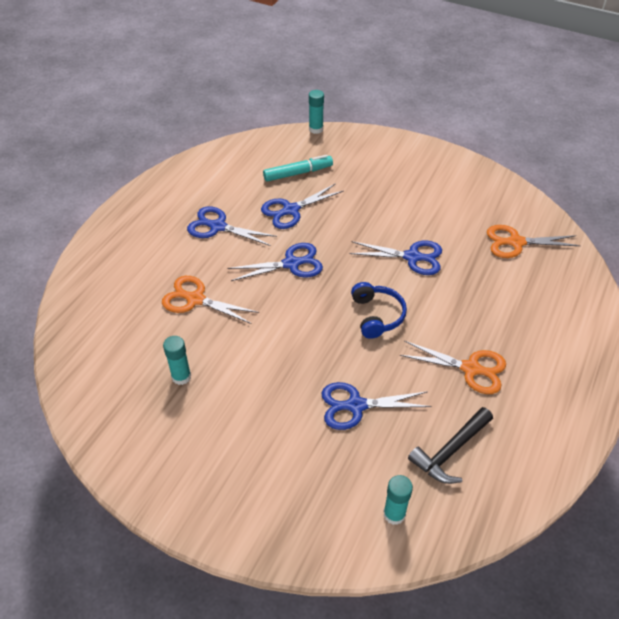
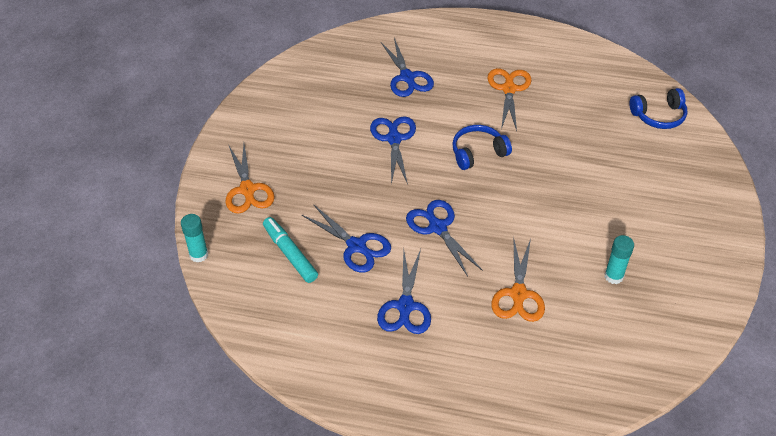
camera: 105 degrees left, 0 degrees up
(356, 405) = (580, 151): blue scissors -> blue scissors (407, 77)
(394, 514) = (658, 116): turquoise glue stick -> blue headphones
(450, 451) = (591, 93): black hammer -> none
(516, 242) = (349, 73): orange scissors -> orange scissors (247, 190)

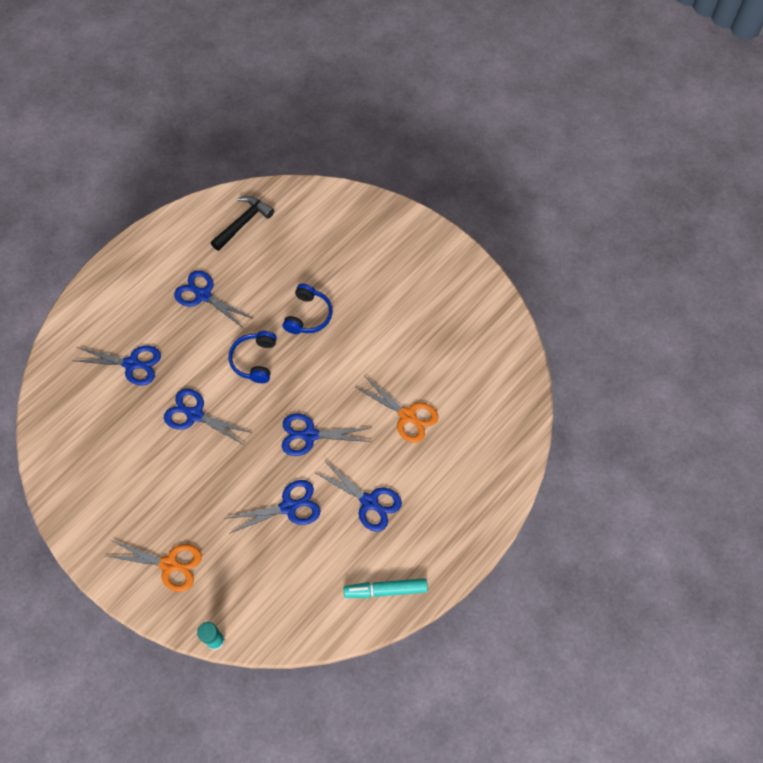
camera: 60 degrees left, 15 degrees up
(290, 254) = (263, 563): turquoise marker -> turquoise marker (385, 590)
(509, 89) = (203, 295): orange scissors -> blue scissors
(603, 80) = (243, 223): none -> black hammer
(613, 276) = (431, 342): turquoise glue stick -> none
(658, 116) = (307, 211): blue headphones -> blue headphones (308, 315)

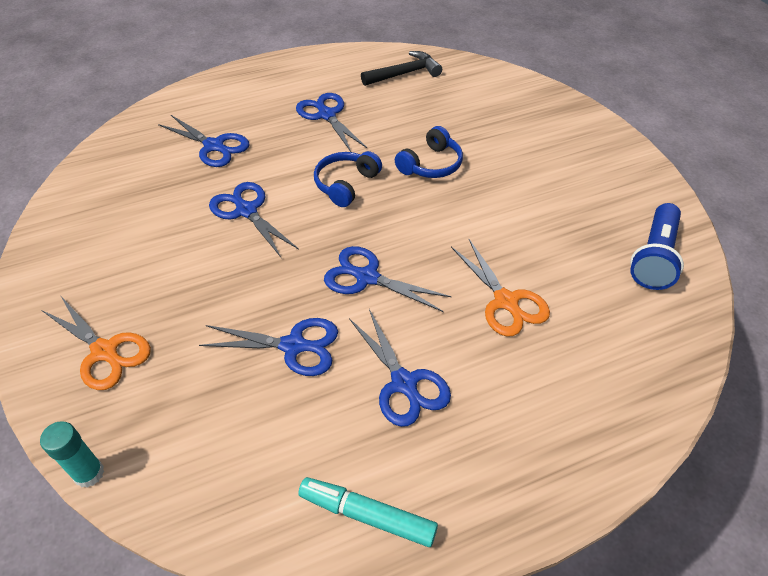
camera: 25 degrees right, 15 degrees down
(489, 340) = (654, 258): none -> blue flashlight

